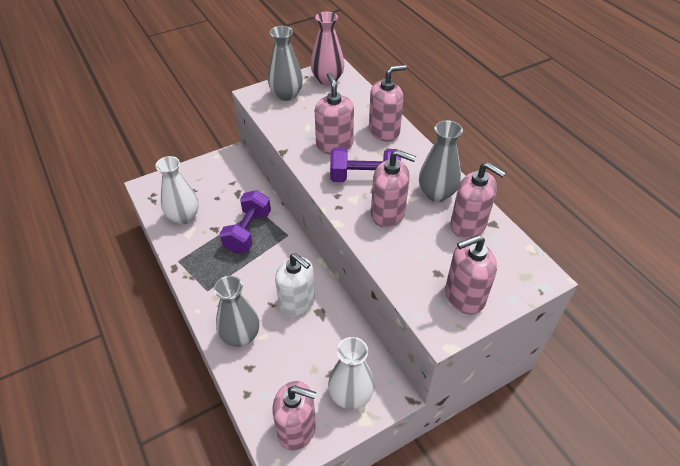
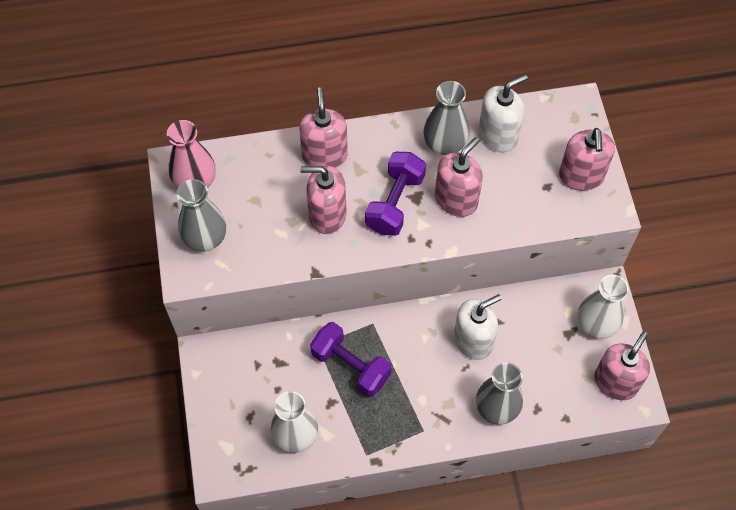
camera: 70 degrees left, 15 degrees up
(468, 225) = (498, 135): pink soap dispenser -> white soap dispenser

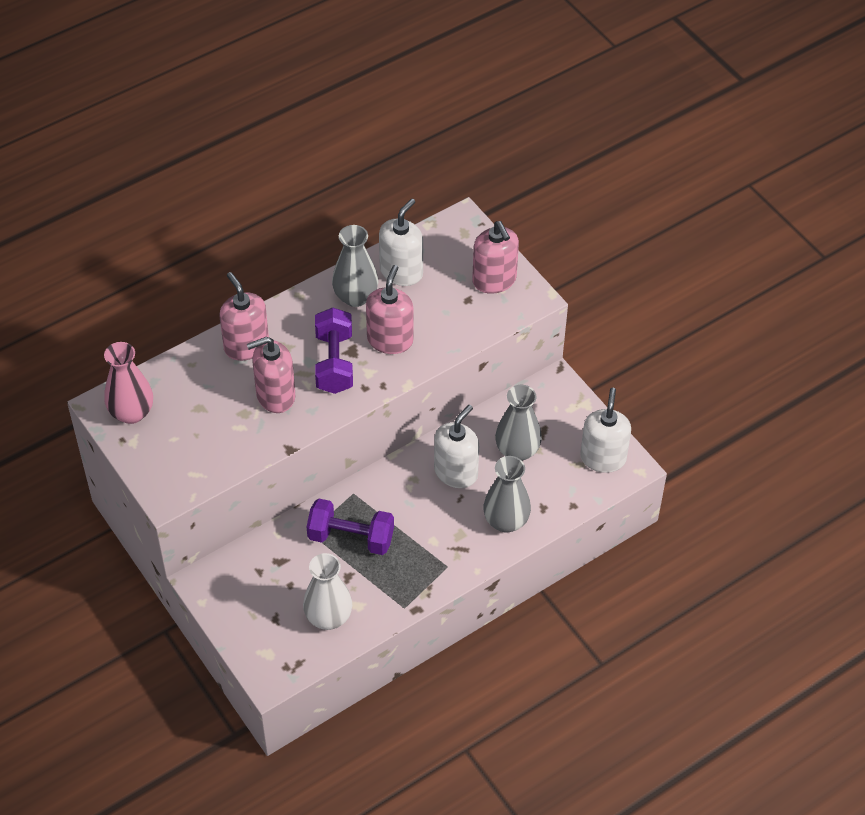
camera: 25 degrees left, 10 degrees down
(205, 238) = (168, 458): grey vase -> grey vase (517, 451)
(596, 324) = (562, 416): white vase -> none
(615, 382) = (603, 458): pink soap dispenser -> white soap dispenser

